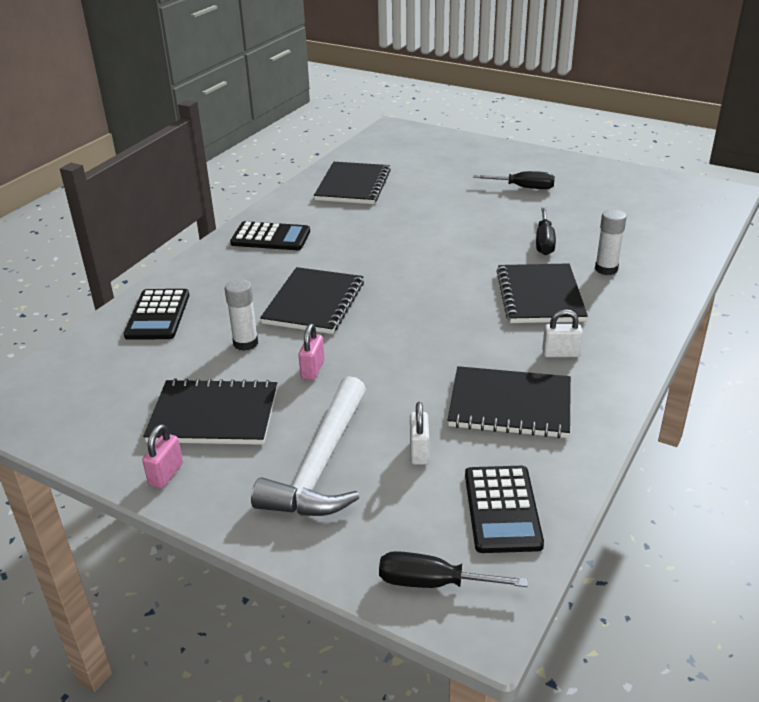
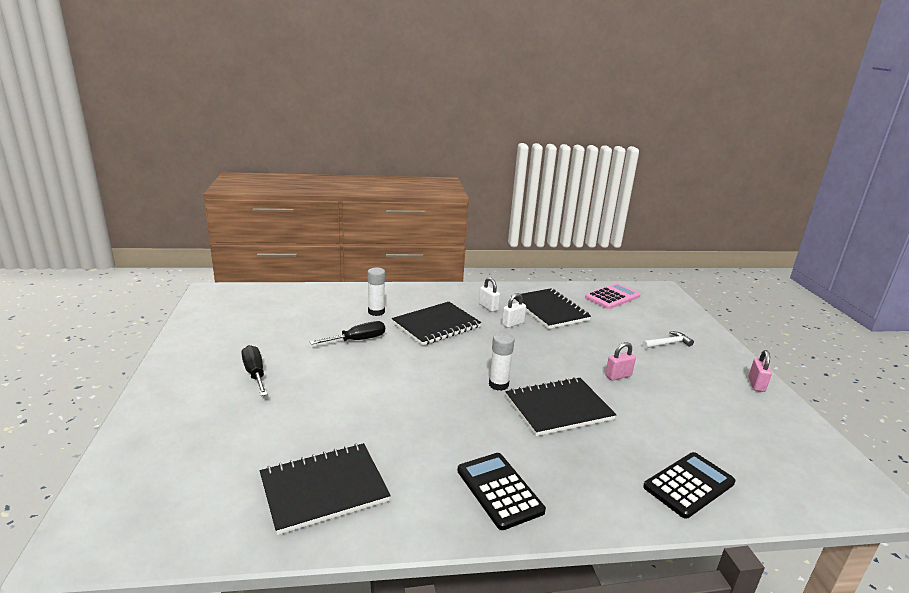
camera: 130 degrees left, 10 degrees down
(166, 474) = (756, 385): pink padlock -> pink padlock turned 60 degrees counterclockwise
(214, 415) = (704, 392): black notebook -> none
(245, 343) = (640, 416): white glue stick -> white glue stick (498, 384)
(321, 465) = (668, 343): white hammer -> white hammer, size x0.47
(419, 451) = (616, 322): white padlock -> white padlock (512, 324)
(433, 583) = (667, 300): black screwdriver -> none
(502, 509) = (612, 297): black calculator -> pink calculator

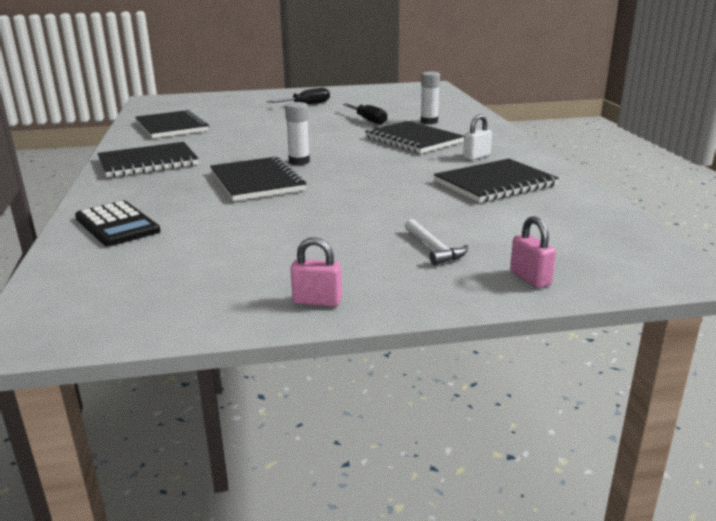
camera: 90 degrees right, 0 degrees up
(499, 490) = (148, 162): black calculator -> black notebook
(512, 324) = (438, 166): white padlock -> none
(612, 297) = (588, 223): pink calculator -> none
(618, 376) = (326, 210): pink padlock -> pink padlock (530, 278)

